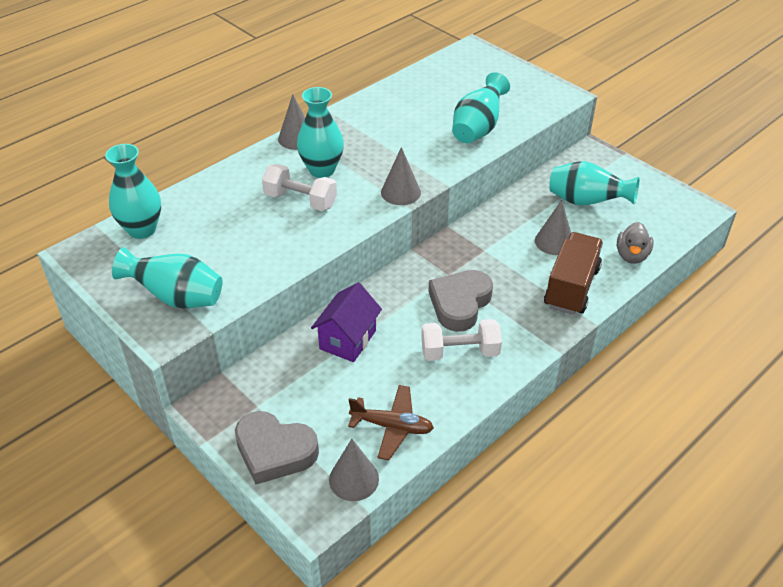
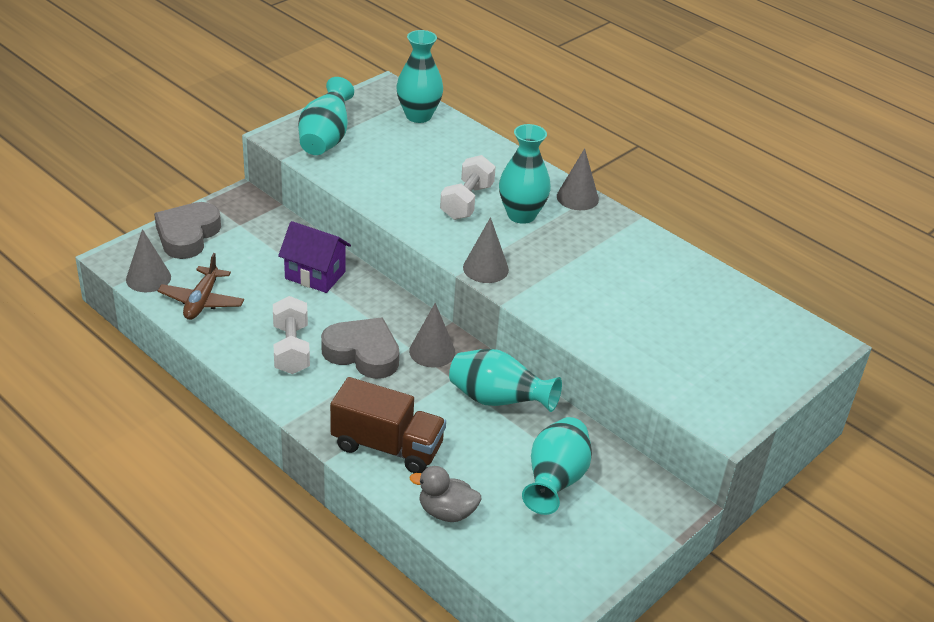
camera: 85 degrees right, 5 degrees down
(478, 129) = (623, 335): turquoise vase -> turquoise vase (498, 400)
(554, 242) = (470, 440): grey cone -> grey cone (432, 351)

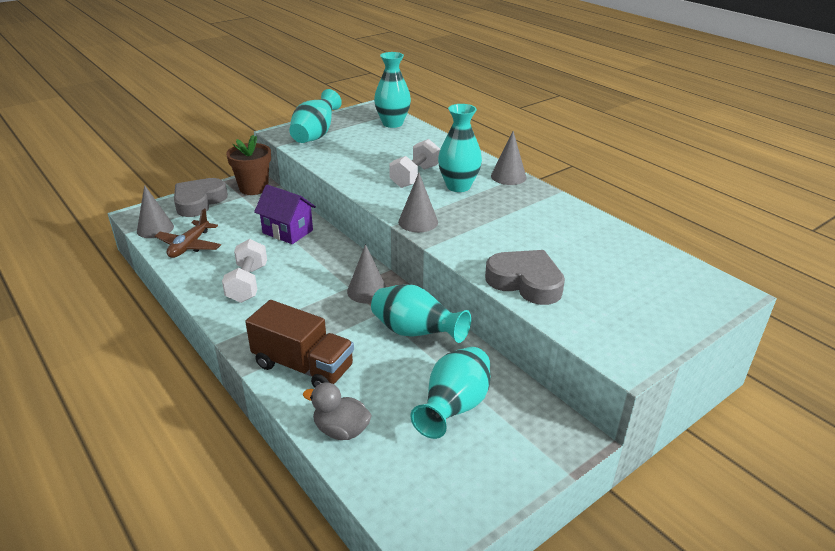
camera: 10 degrees right, 5 degrees down
(250, 211) = (253, 188): none -> brown flower pot
(363, 353) = (307, 289): grey heart -> grey heart (525, 282)

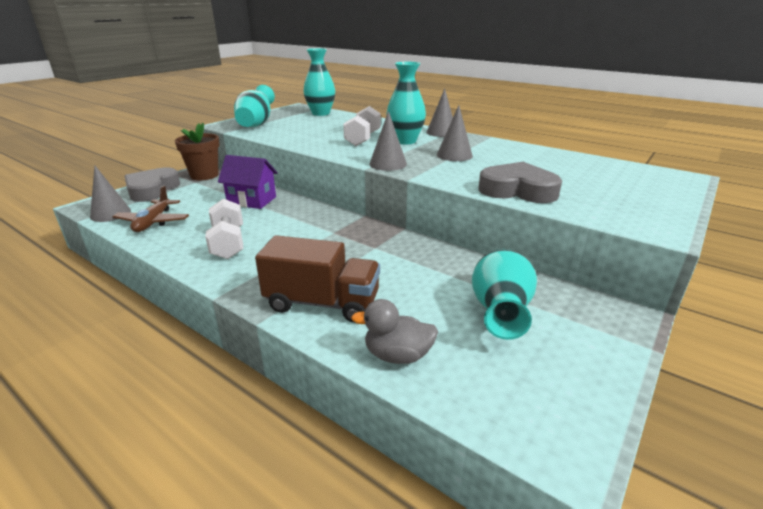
camera: 15 degrees left, 5 degrees down
(367, 291) = (353, 233): grey cone -> grey cone (454, 155)
(415, 333) = (419, 257): turquoise vase -> none

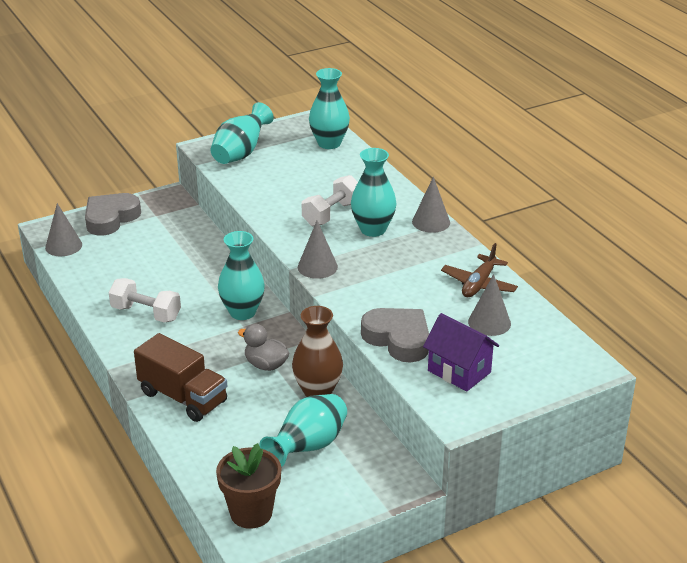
camera: 25 degrees right, 5 degrees up
(153, 222) = (95, 268): brown plane -> brown plane (479, 284)
(204, 175) = (169, 206): brown flower pot -> brown flower pot (251, 513)
(228, 243) = (146, 313): white dumbbell -> white dumbbell turned 75 degrees counterclockwise
(252, 200) = (195, 261): purple house -> purple house (459, 371)
(324, 223) = (242, 312): none -> turquoise vase
(397, 355) = (204, 454): grey duck -> grey duck (266, 365)
(453, 263) = (318, 391): none -> brown vase
(454, 155) = (398, 269): grey cone -> grey cone (489, 322)

